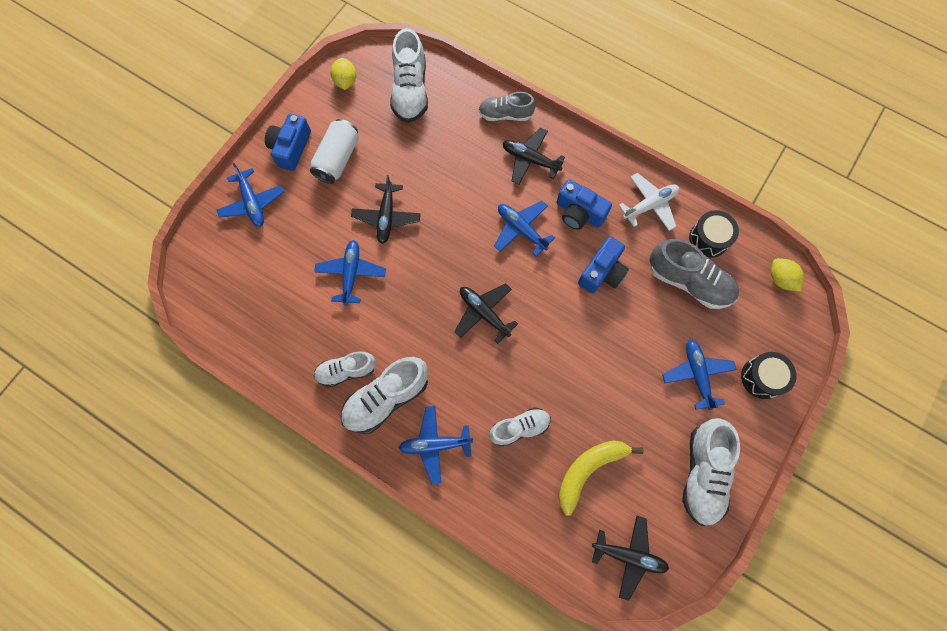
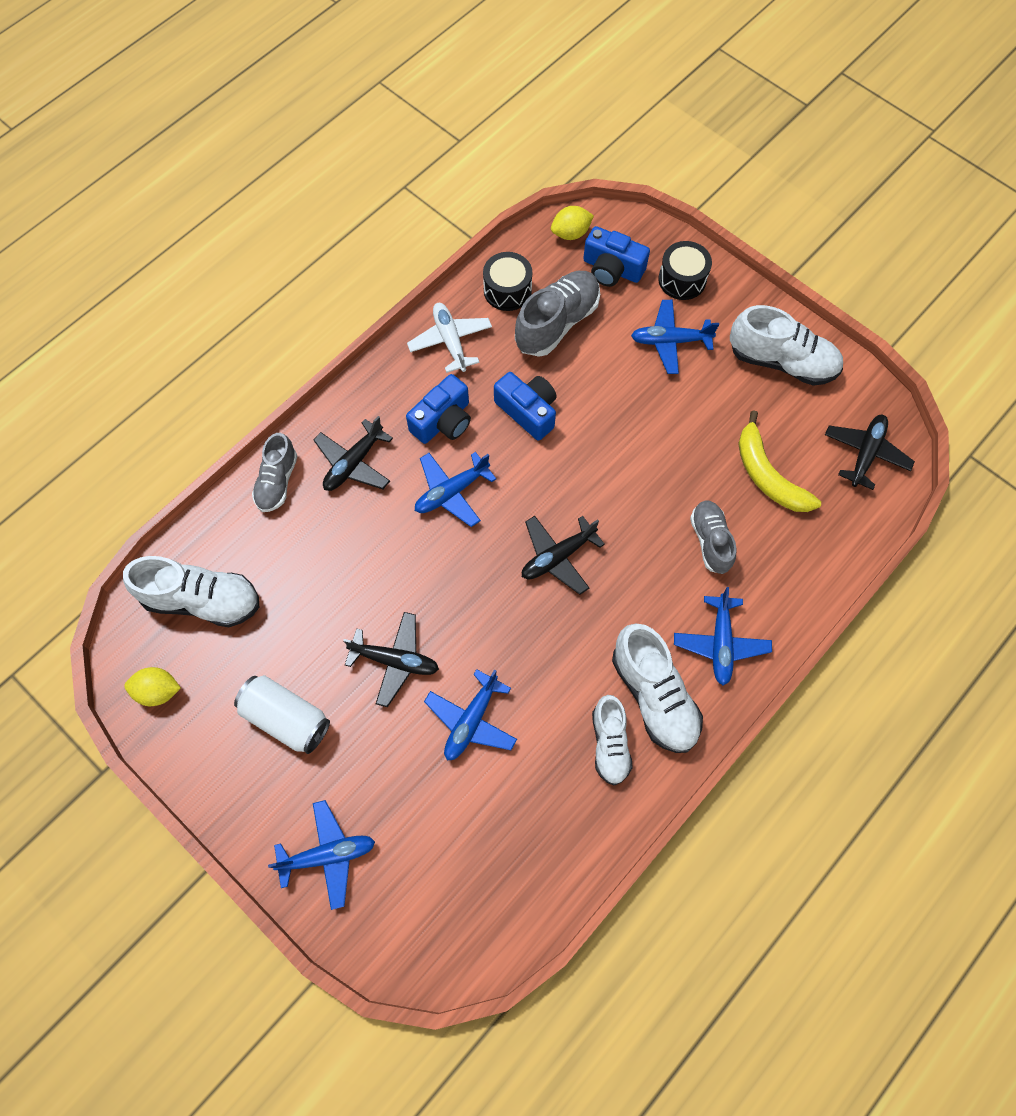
camera: 80 degrees left, 5 degrees down
(291, 148) = (250, 786): blue camera -> blue camera (612, 269)
(351, 274) = (471, 720): blue plane -> blue plane turned 75 degrees counterclockwise
(519, 428) = (710, 541): white shoe -> grey shoe

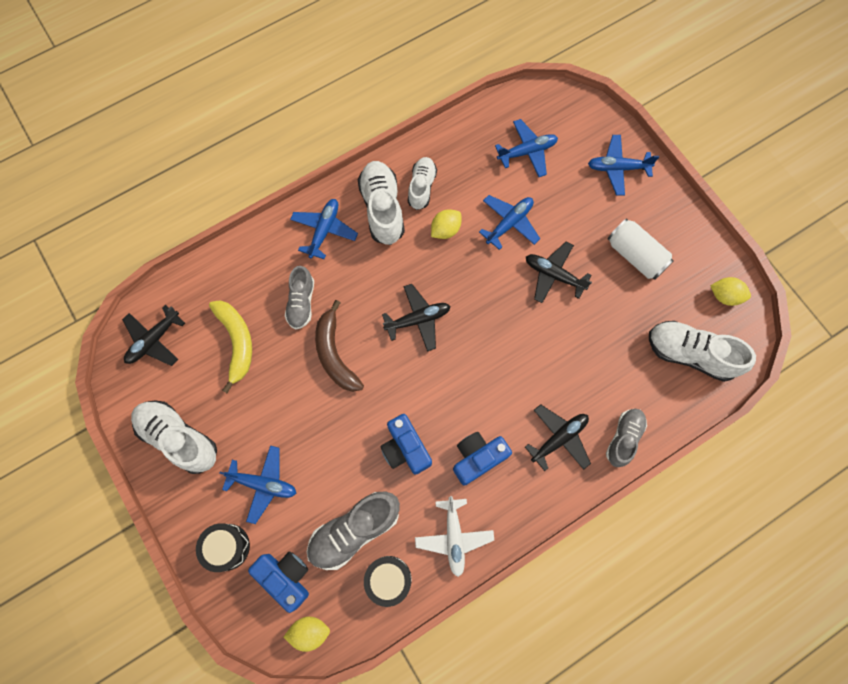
camera: 165 degrees left, 5 degrees up
(451, 492) = (485, 392): blue plane -> blue plane (527, 152)
(557, 687) = (445, 230): none -> yellow lemon
(645, 491) = (335, 354): none -> brown banana

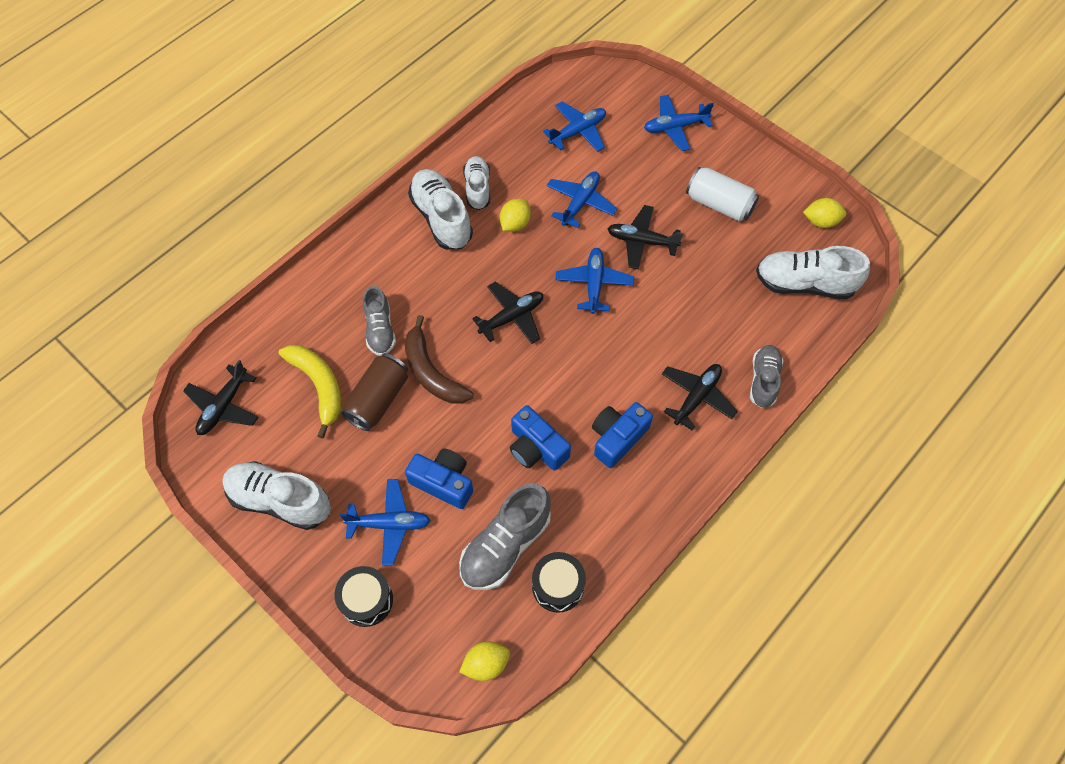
camera: 15 degrees left, 10 degrees down
(283, 367) = (378, 399): none -> brown can
(285, 577) = (442, 614): blue camera -> blue camera (443, 482)
(324, 230) = (385, 253): blue plane -> blue plane (594, 284)
(454, 537) = (616, 523): white plane -> none

